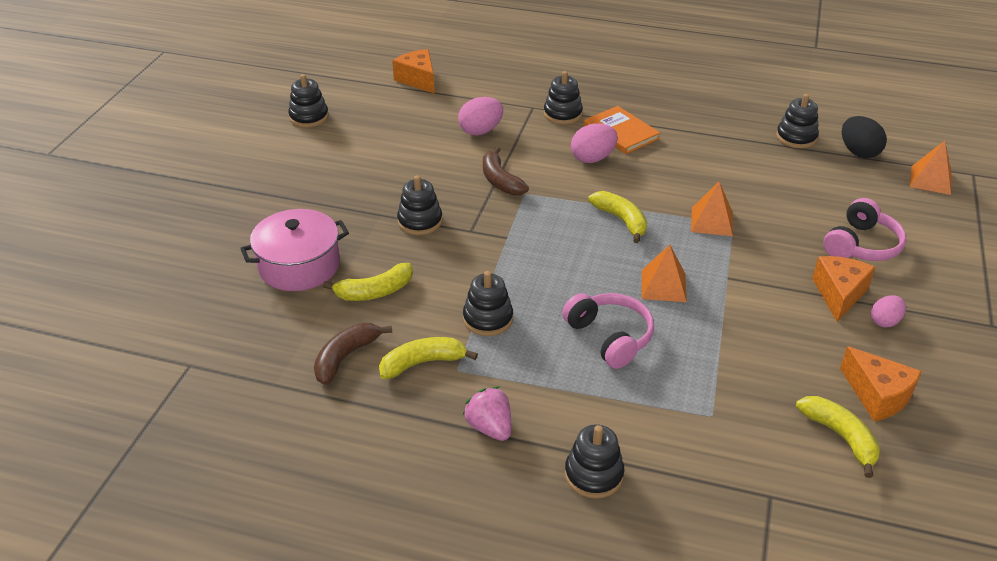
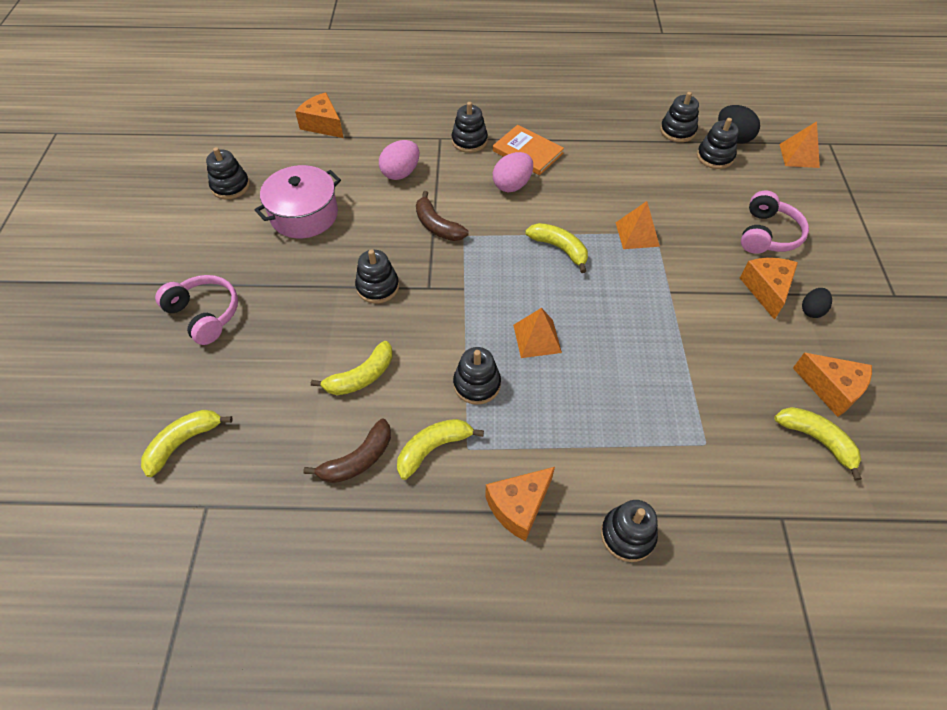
camera: 15 degrees left, 15 degrees up
(188, 312) = (183, 442): none -> yellow banana
(299, 265) = (278, 362): pink pot -> pink pot (304, 215)
(345, 357) = (358, 459): brown banana -> brown banana turned 150 degrees counterclockwise
(490, 427) = (518, 506): pink strawberry -> orange cheese
(610, 337) = (592, 379): pink headphones -> pink headphones (205, 314)
(663, 285) = (619, 312): orange pyramid -> orange pyramid (537, 338)
(829, 167) = (715, 157): none -> black stacking toy
(884, 321) = (811, 310): pink egg -> black egg

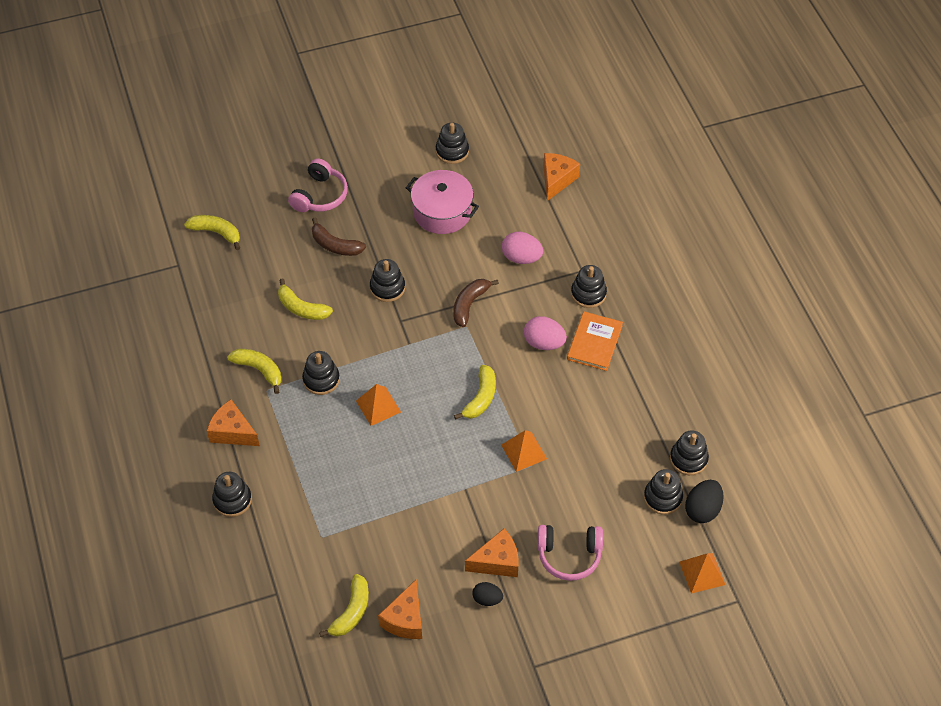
camera: 70 degrees right, 0 degrees up
(358, 459) = (236, 331): brown banana -> brown banana (335, 245)

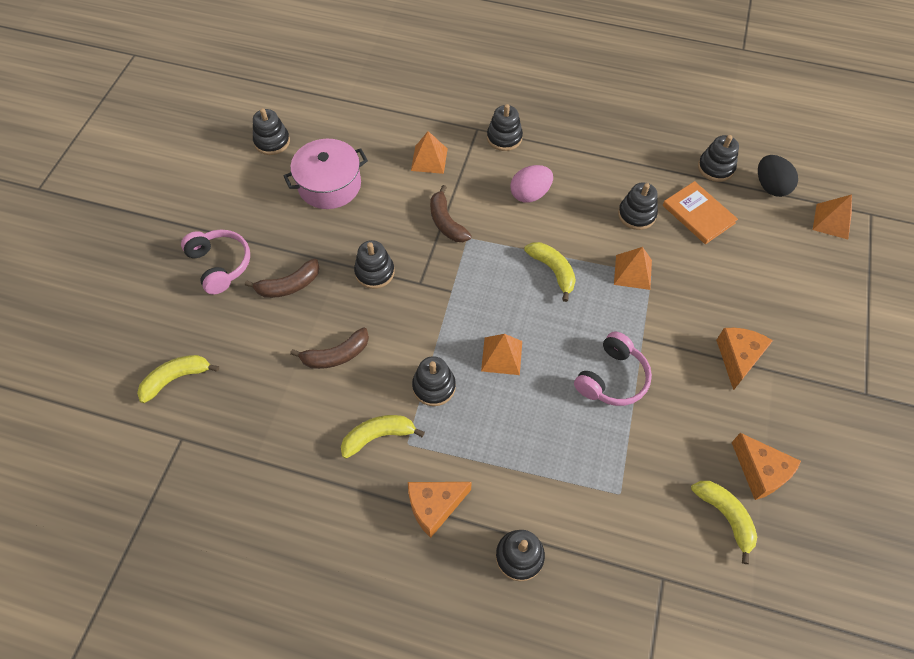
camera: 55 degrees left, 5 degrees up
(302, 308) = (336, 355): yellow banana -> brown banana
(487, 599) = (774, 389): black egg -> none
(521, 258) = (429, 159): pink egg -> orange pyramid
(557, 180) = (371, 93): orange cheese -> none
(569, 555) = (763, 301): pink headphones -> pink headphones (612, 378)
(594, 342) = (556, 161): orange book -> orange book (698, 214)
(662, 498) = (743, 205): black stacking toy -> black stacking toy (636, 215)

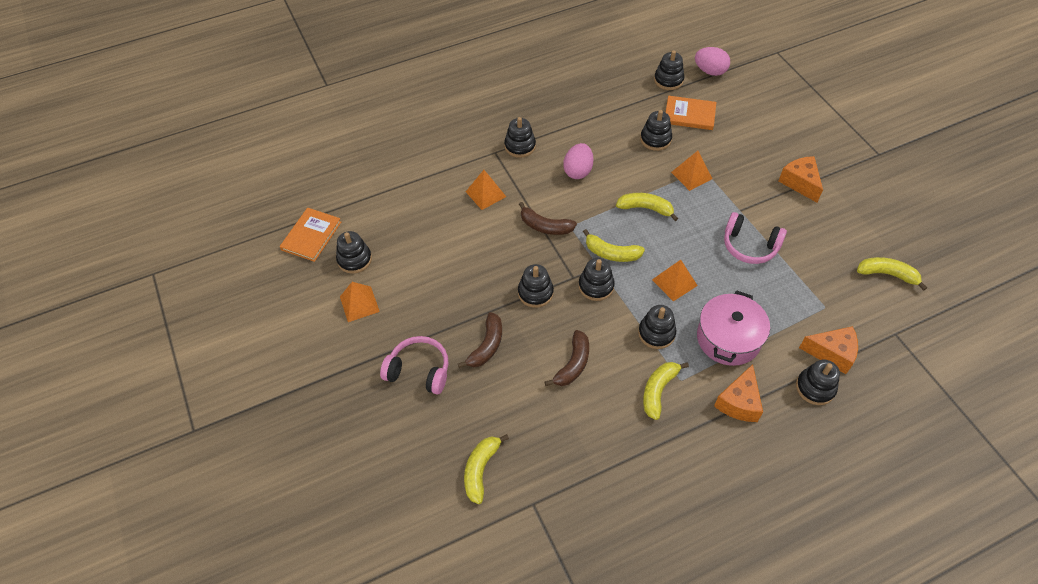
camera: 40 degrees left, 5 degrees down
(263, 101) = (311, 236): none -> orange book
(329, 185) = (435, 259): pink pot -> pink pot (728, 338)
(430, 305) = (596, 286): none -> black stacking toy
(476, 287) = (611, 253): none -> yellow banana
(612, 378) = (749, 246): pink headphones -> pink headphones turned 120 degrees clockwise
(760, 472) = (877, 236): orange cheese -> orange cheese (832, 353)
(770, 186) = (710, 71): black egg -> pink egg
(832, 221) = (762, 70): orange pyramid -> orange pyramid (359, 304)

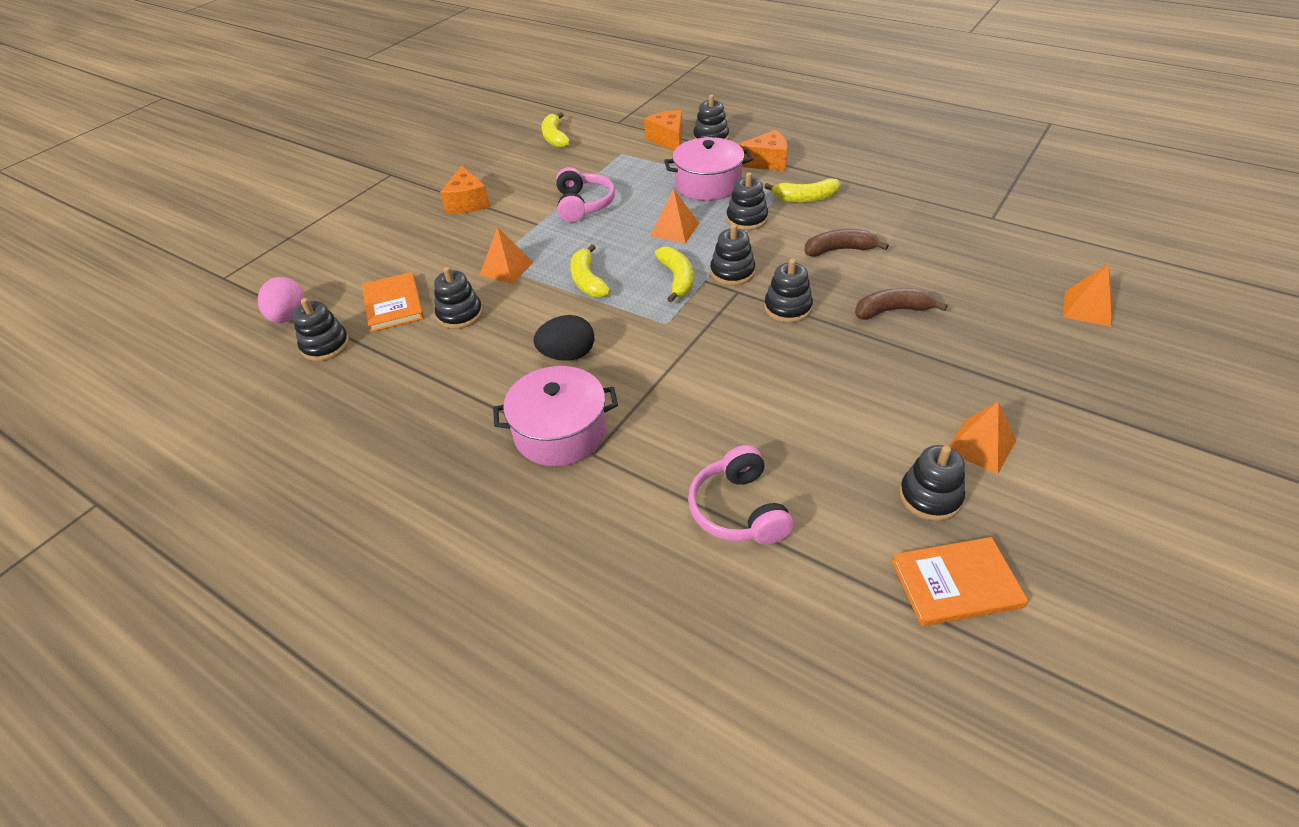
camera: 120 degrees left, 10 degrees down
(419, 370) = (984, 343): pink headphones -> pink headphones (738, 510)
(481, 470) = (1011, 255): yellow banana -> none
(485, 194) = (682, 421): orange pyramid -> orange pyramid (1088, 308)
(520, 146) = (560, 432): black stacking toy -> pink pot
(545, 226) = (686, 342): brown banana -> none
(578, 171) = (567, 355): pink egg -> black egg
(800, 183) = (467, 202): orange cheese -> orange cheese turned 45 degrees counterclockwise

